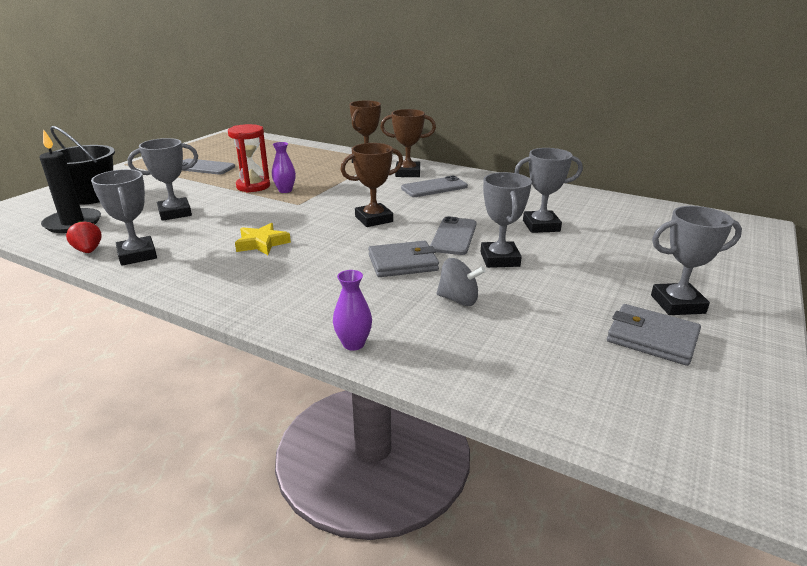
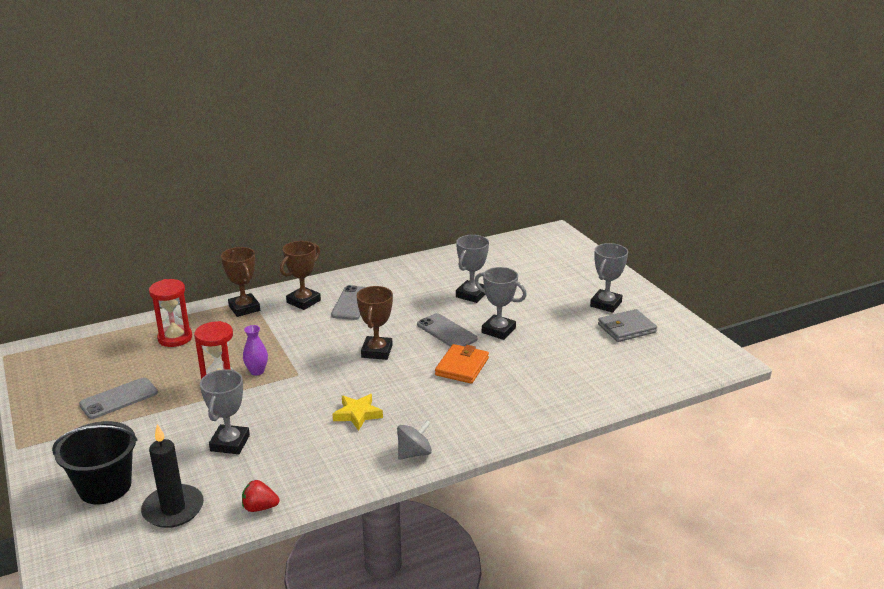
camera: 55 degrees left, 0 degrees up
(137, 255) = (304, 481): grey trophy -> none
(298, 157) = (175, 338): none -> red hourglass
(353, 344) = (542, 421): purple vase -> none
(403, 263) = (462, 366): grey wallet -> orange wallet
(458, 300) = (531, 366): grey spinning top -> grey spinning top (414, 453)

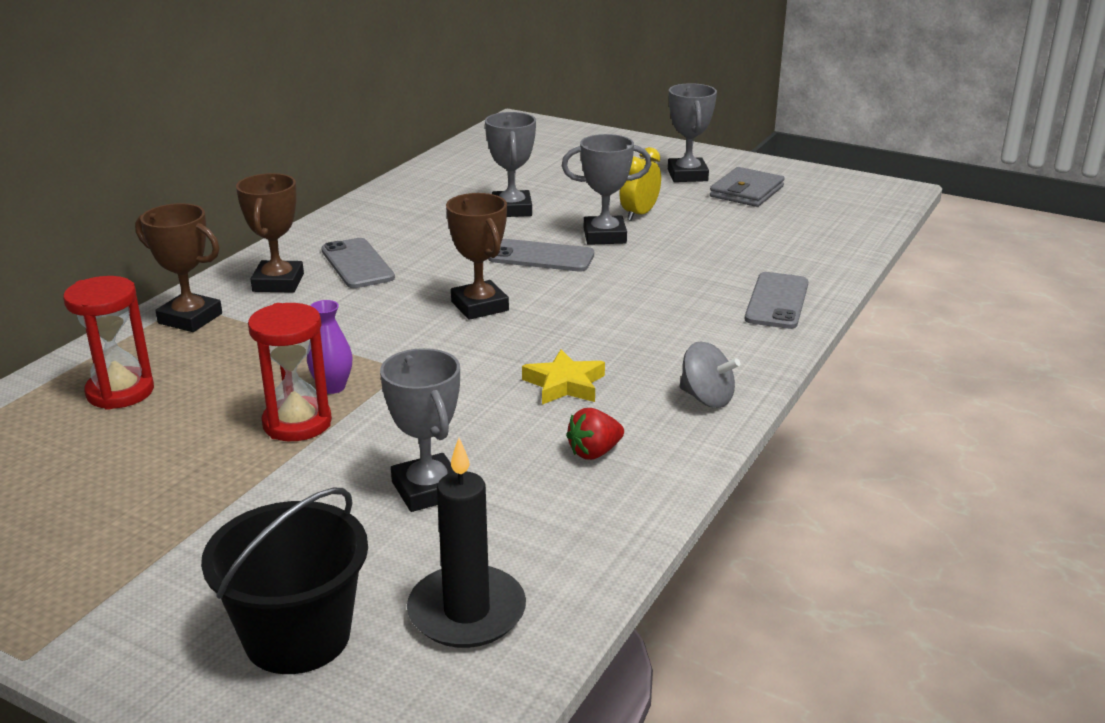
camera: 35 degrees left, 0 degrees up
(119, 398) = (135, 507): grey phone -> grey phone (776, 301)
(260, 507) = (599, 548): red strawberry -> red strawberry (594, 452)
(414, 453) = (706, 398): grey spinning top -> grey spinning top turned 105 degrees clockwise
(462, 366) = (619, 286): orange wallet -> none
(538, 322) = (639, 214): none -> yellow clock

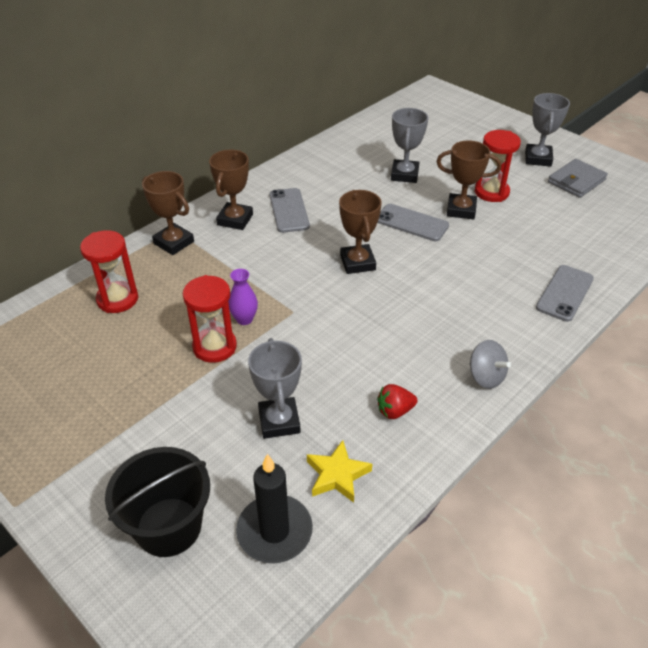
camera: 15 degrees right, 15 degrees up
(565, 384) = (393, 345): yellow star -> yellow star (337, 475)
(604, 236) = (461, 210): grey trophy -> brown trophy
(639, 214) = (491, 192): yellow clock -> red hourglass

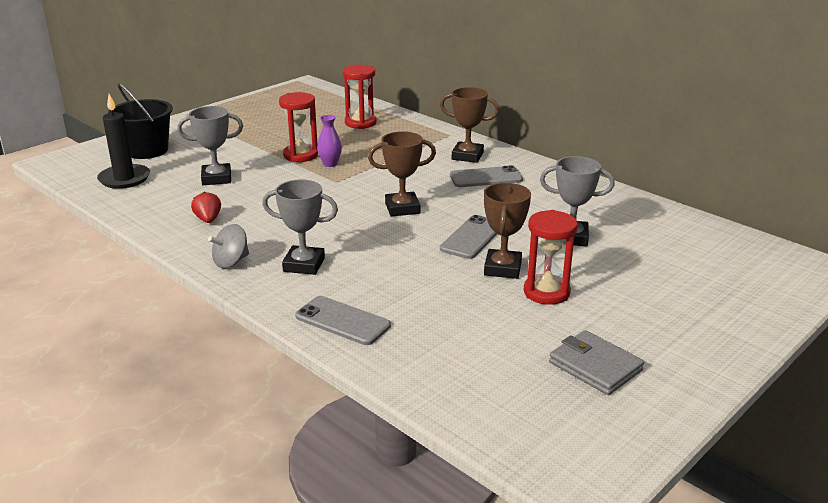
camera: 90 degrees right, 15 degrees down
(174, 242) = (431, 135): brown trophy -> none
(337, 475) = (157, 198): yellow star -> none
(538, 158) = (648, 339): grey trophy -> grey trophy (304, 265)

